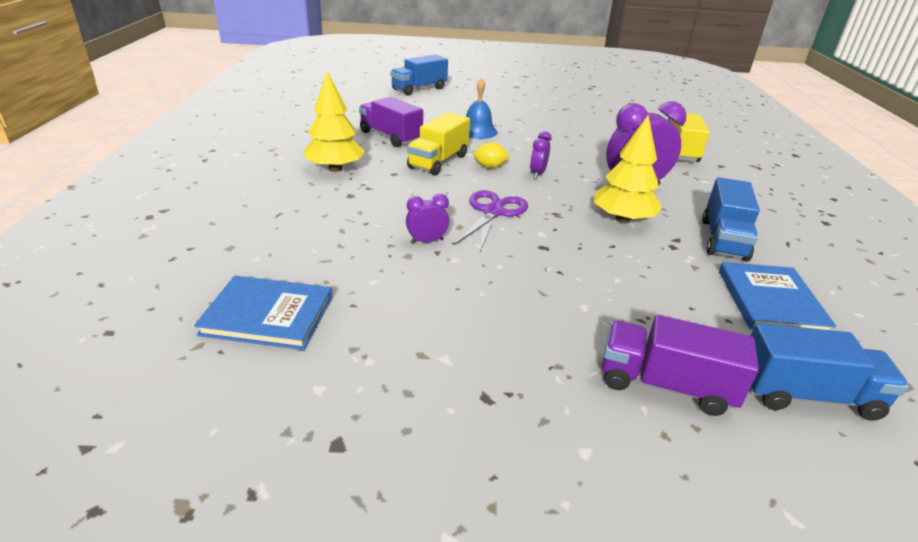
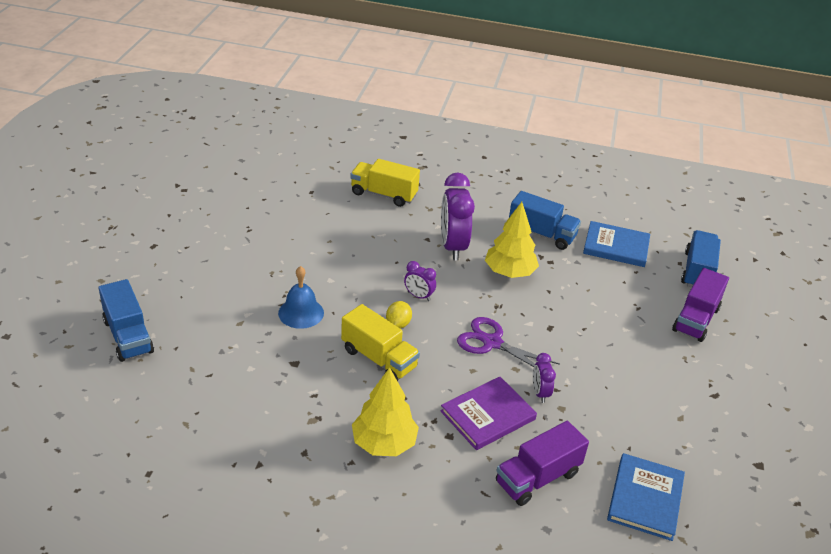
camera: 80 degrees left, 5 degrees up
(382, 212) = (488, 415): none -> purple book
(390, 137) = (300, 387): purple truck -> purple truck (537, 478)

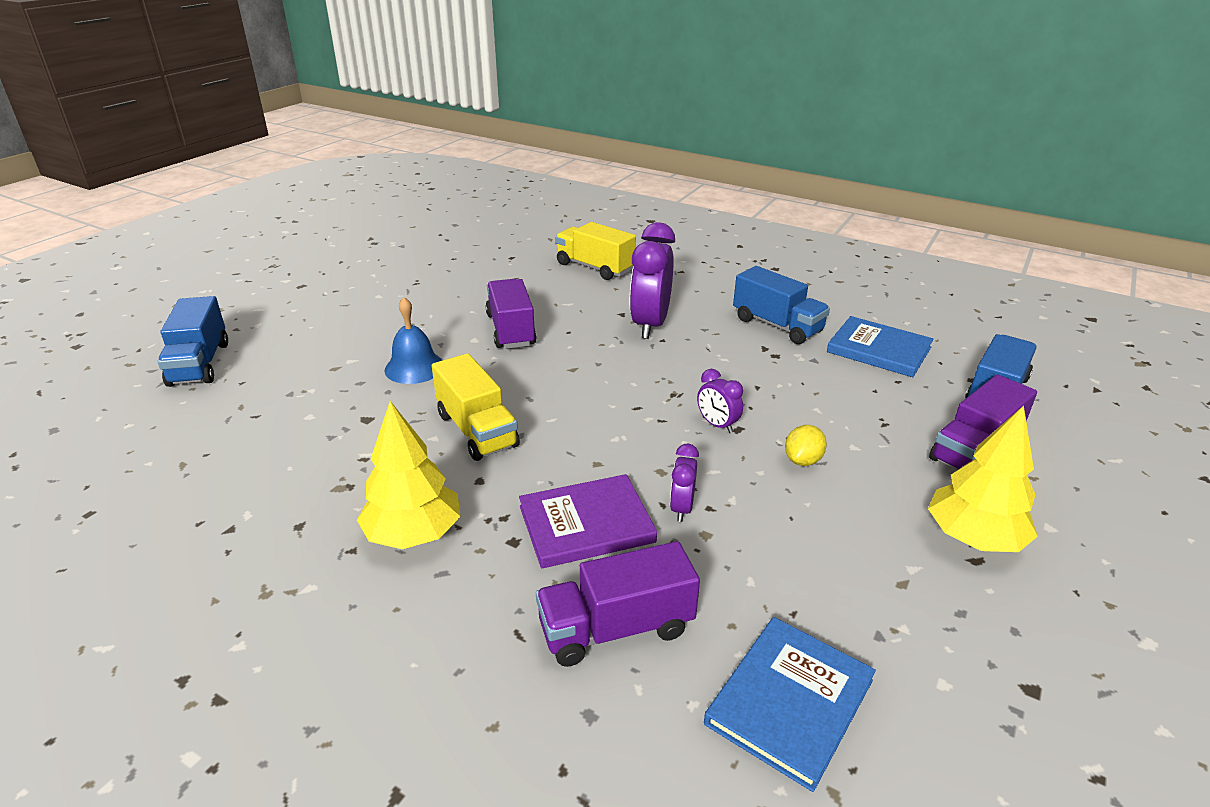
camera: 20 degrees right, 5 degrees down
(353, 267) = (511, 330): none -> purple truck
(398, 324) = (528, 395): yellow lemon -> yellow lemon (802, 460)
(418, 296) = (574, 369): purple clock -> purple clock (717, 425)
(492, 342) = (643, 435): purple scissors -> none
(509, 272) = (711, 360): yellow tree -> yellow tree (973, 538)

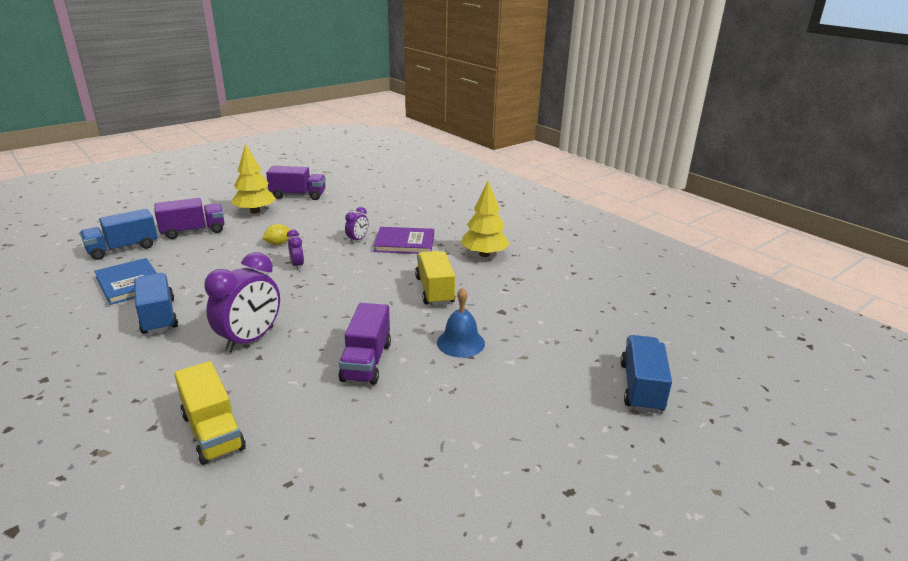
camera: 160 degrees left, 5 degrees down
(616, 628) = (417, 217): purple truck -> purple truck (298, 195)
(789, 702) = (377, 197): blue book -> none

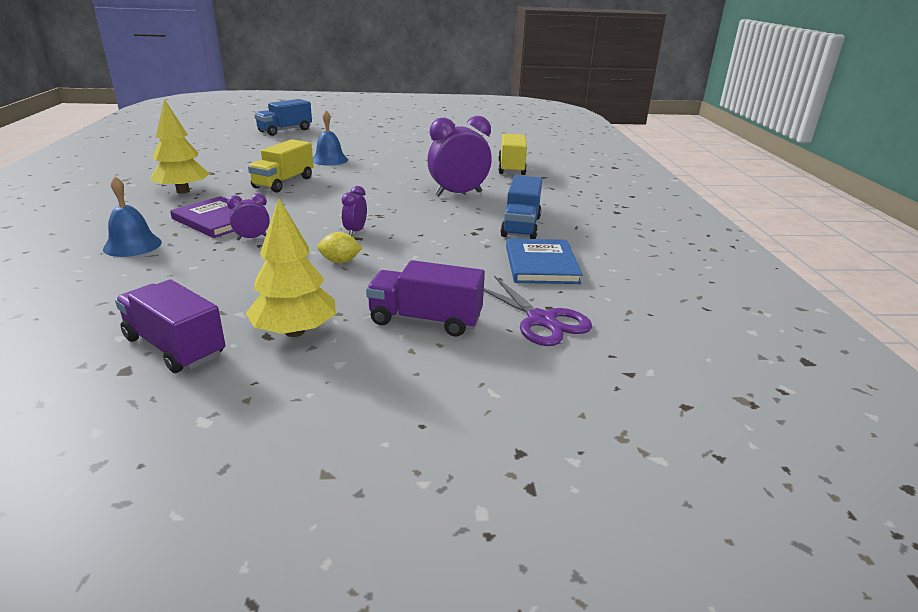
camera: 145 degrees left, 0 degrees up
(123, 249) = (541, 320): blue truck -> purple scissors
(366, 361) = (397, 167): purple truck -> none
(413, 216) = (132, 245): none -> blue bell

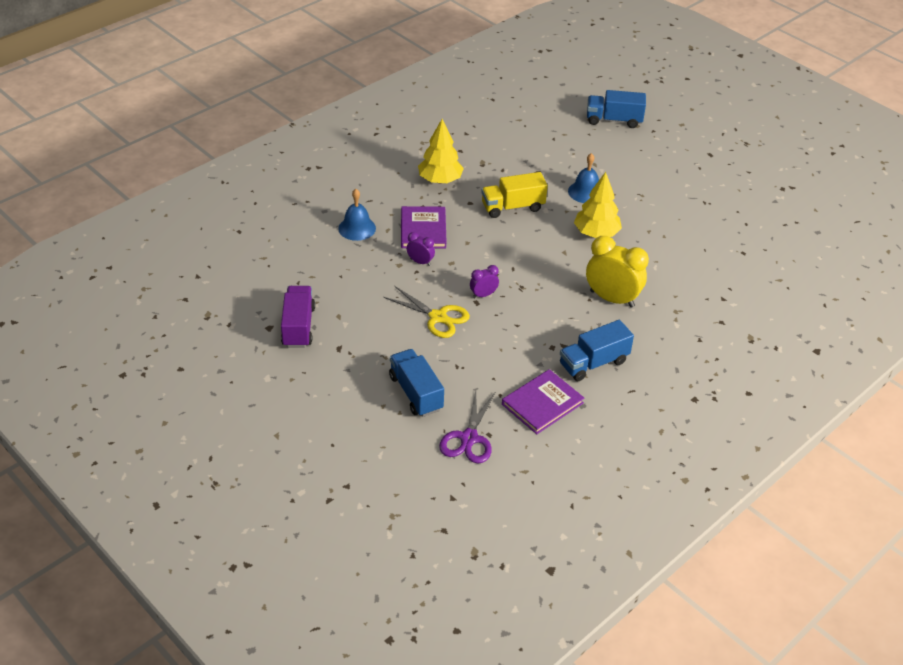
camera: 50 degrees right, 15 degrees up
(295, 332) = (352, 354): yellow tree -> yellow tree (596, 233)
(340, 261) = (438, 317): yellow lemon -> yellow scissors
(425, 320) = (416, 393): purple truck -> blue truck
(458, 194) = (612, 299): purple clock -> yellow clock
(511, 168) = (715, 293): yellow truck -> none
(541, 265) = (542, 403): blue book -> purple book

